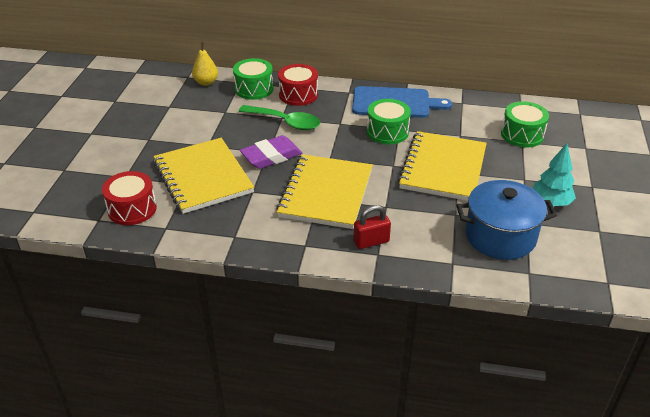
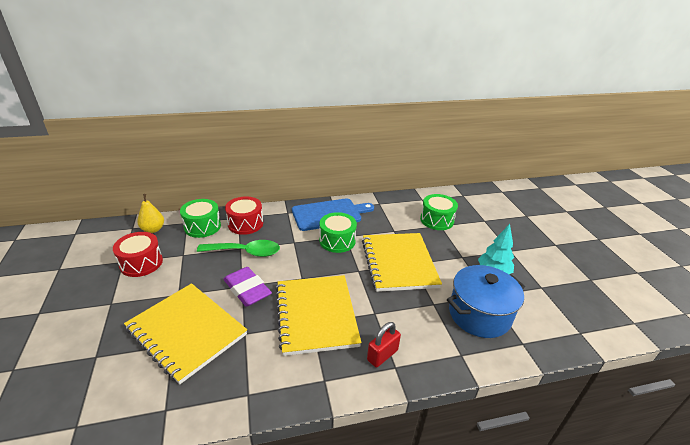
camera: 25 degrees left, 5 degrees down
(132, 209) = (116, 397): red drum -> red drum (141, 263)
(271, 156) = (247, 289): purple eraser -> purple eraser turned 75 degrees counterclockwise

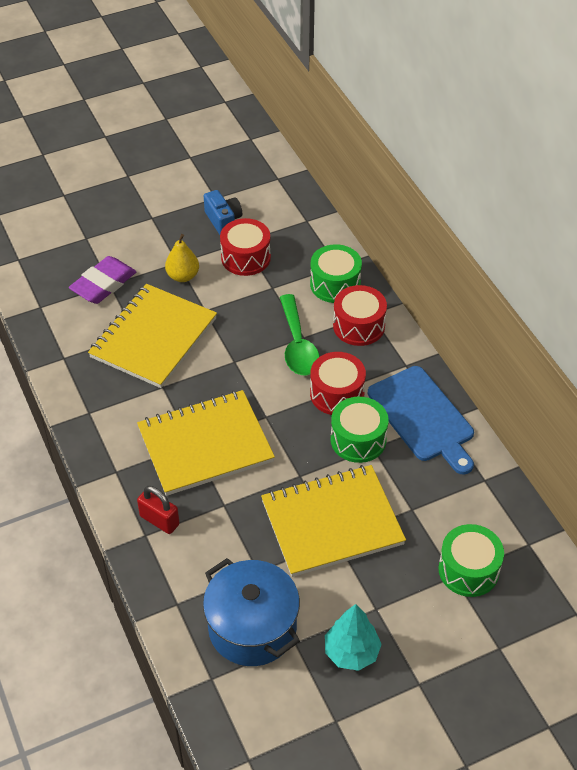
camera: 80 degrees right, 15 degrees up
(90, 268) = (223, 221): none -> blue camera
(153, 229) = (310, 240): yellow pear -> yellow pear (183, 276)
(247, 289) = (229, 368): purple eraser -> purple eraser (103, 284)
(297, 242) = (337, 394): none -> red drum

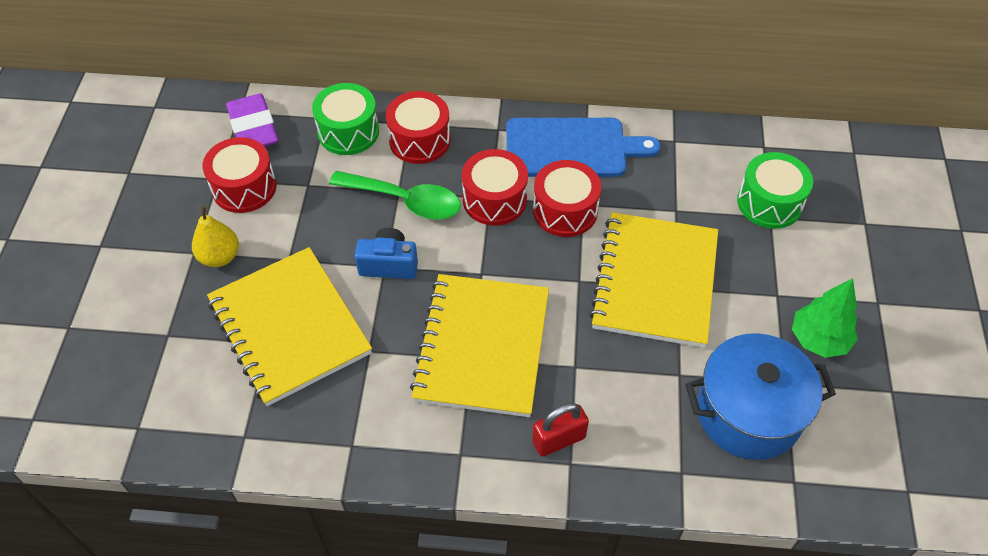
camera: 60 degrees left, 5 degrees up
(103, 284) = (161, 341): purple eraser -> purple eraser (253, 128)
(223, 221) = (171, 182): blue camera -> blue camera (389, 264)
(351, 652) = (819, 339): turquoise tree -> green tree
(358, 439) = (565, 211): green drum -> red drum

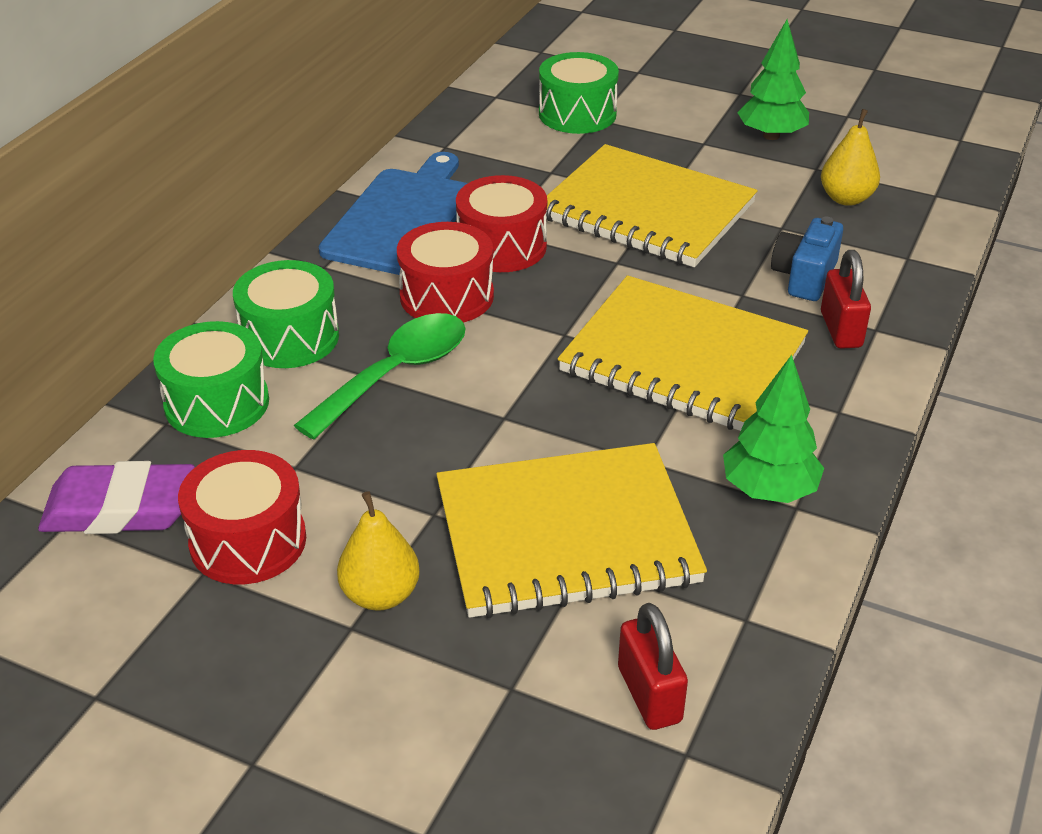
camera: 70 degrees left, 15 degrees down
(175, 400) = (649, 694): none -> red padlock
(362, 426) = (769, 490): none -> green tree
(389, 264) = (503, 412): blue camera -> blue camera (804, 277)
(419, 140) = (290, 337): red drum -> green drum
(748, 413) = (846, 198): blue pot -> yellow pear

